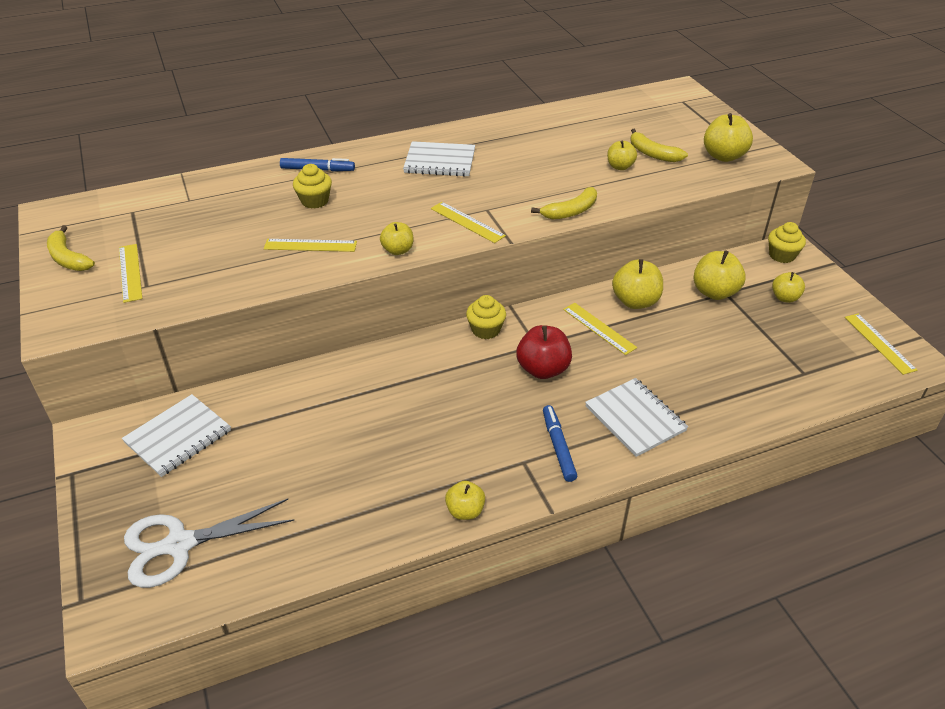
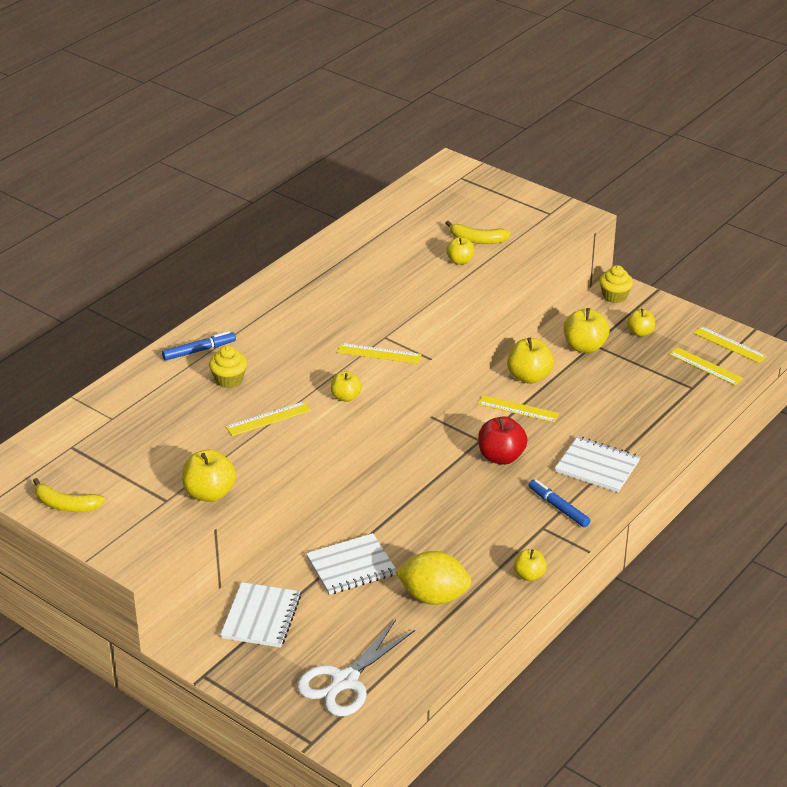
camera: 30 degrees left, 5 degrees down
(130, 272) = (138, 495): yellow ruler -> yellow ruler (705, 366)
(349, 490) = (433, 597): none -> yellow lemon
(440, 161) = (302, 306): white notebook -> white notebook (351, 566)
(486, 330) = (429, 443): yellow cupcake -> none
(570, 211) = (454, 315): yellow banana -> none
(723, 156) = (536, 223): yellow apple -> yellow apple (209, 493)

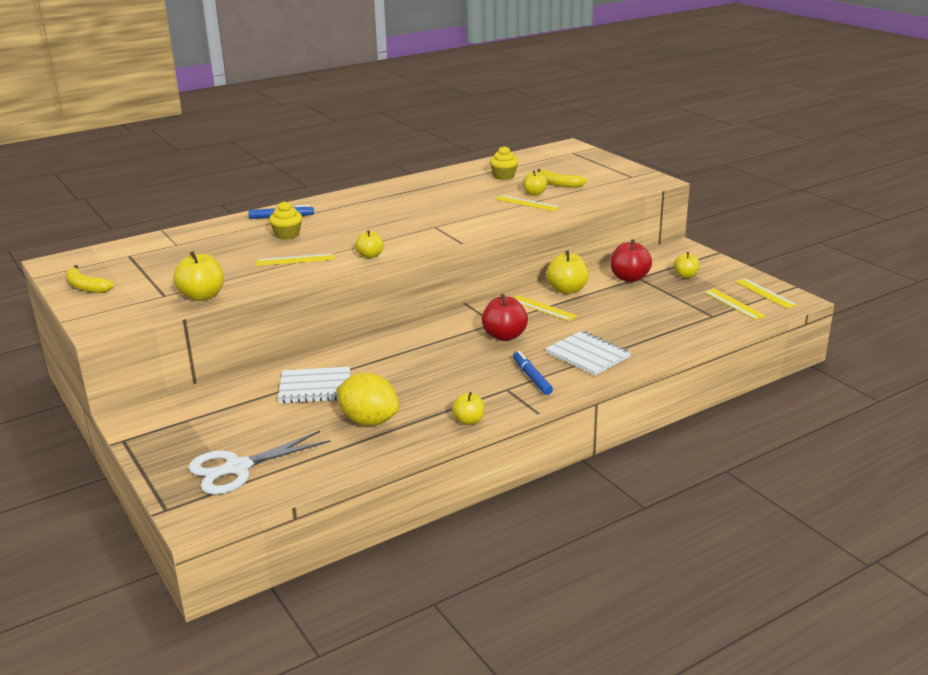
camera: 20 degrees right, 10 degrees down
(261, 617) = (209, 408): white notebook -> none
(379, 353) = (421, 235): yellow ruler -> yellow ruler (527, 203)
(584, 347) = (629, 278): yellow apple -> red apple
(614, 296) = (677, 252): yellow cupcake -> yellow cupcake (504, 176)

